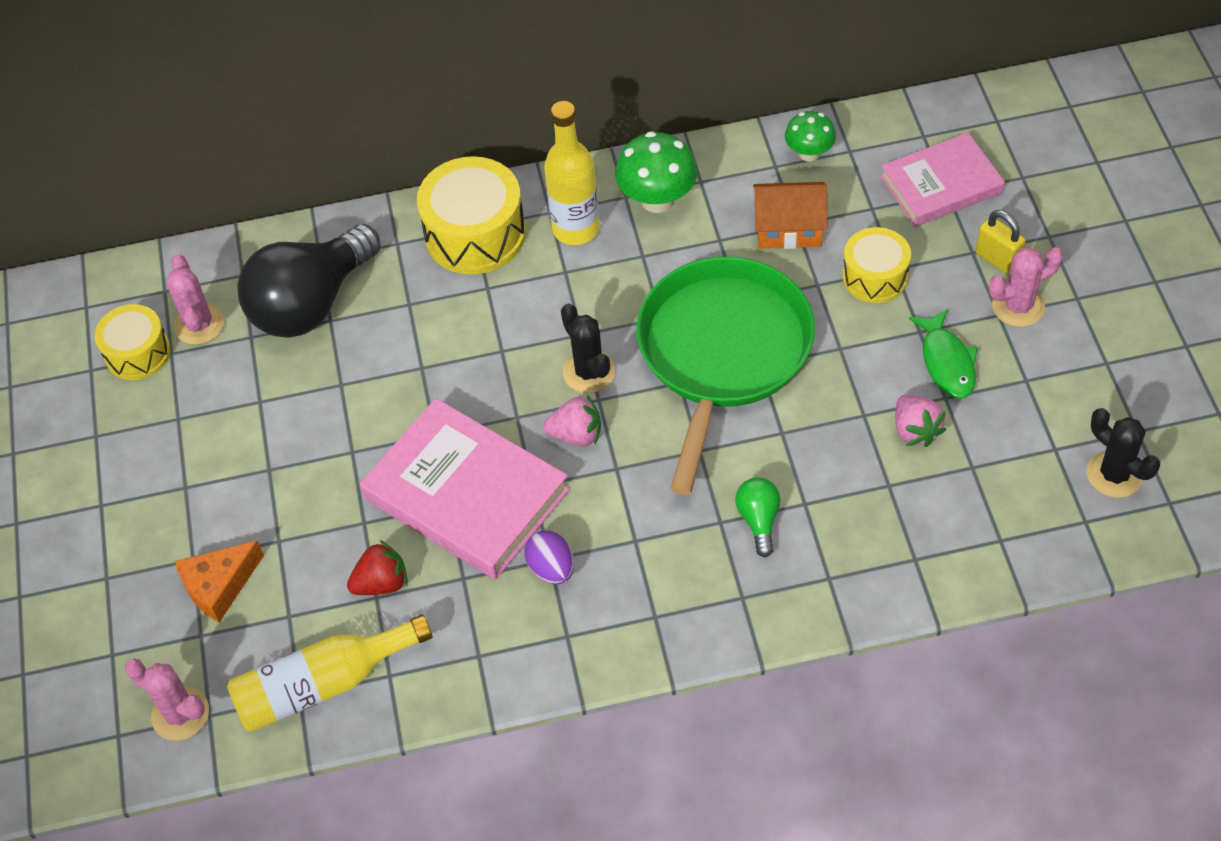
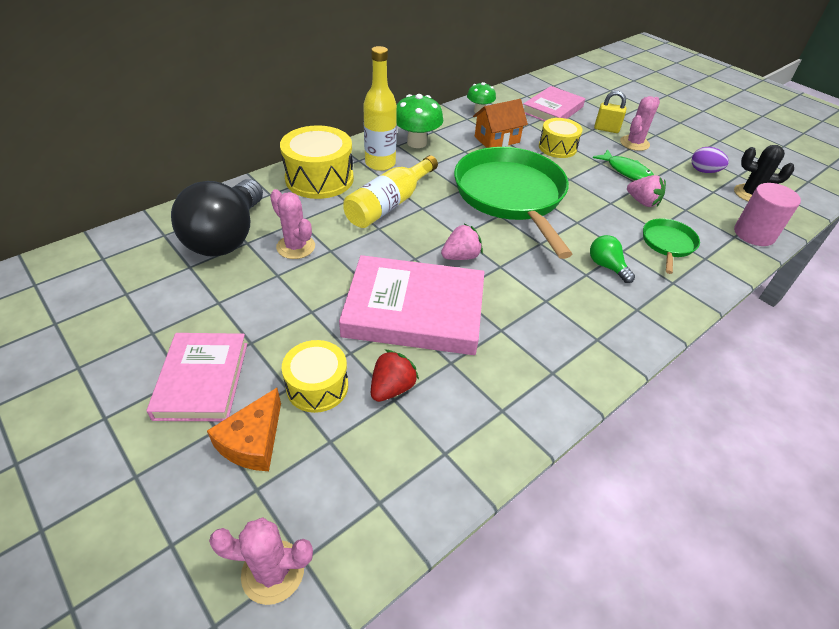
camera: 35 degrees left, 10 degrees down
(138, 353) = (95, 301): yellow drum -> yellow drum (317, 386)
(199, 324) = (142, 270): pink cactus -> pink cactus (296, 247)
(202, 497) = (202, 380): none -> pink book
(324, 684) = (395, 484): yellow bottle -> yellow bottle (389, 204)
(551, 568) = (507, 335): purple egg -> purple egg (704, 171)
(589, 372) = (442, 224): black cactus -> none
(881, 516) = (667, 244): none -> green pan
(1036, 547) = (754, 234): none -> pink cylinder

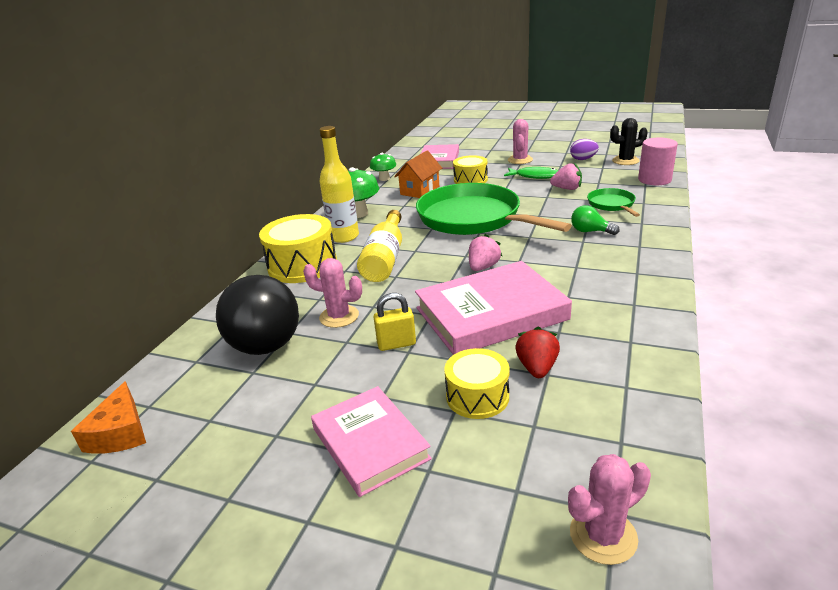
camera: 25 degrees left, 15 degrees down
(253, 441) = (471, 460): orange cheese -> orange cheese (120, 433)
(606, 129) = (491, 159): yellow padlock -> yellow padlock (396, 344)

